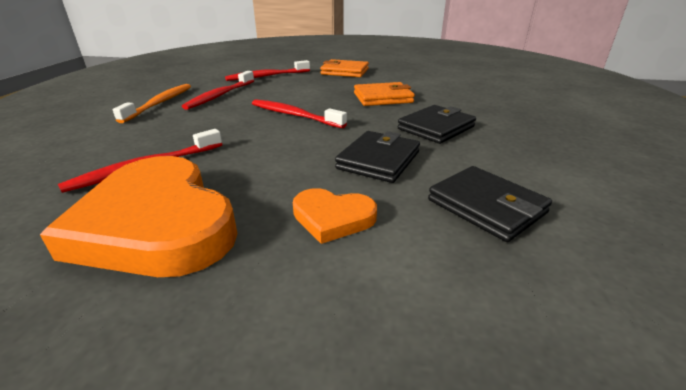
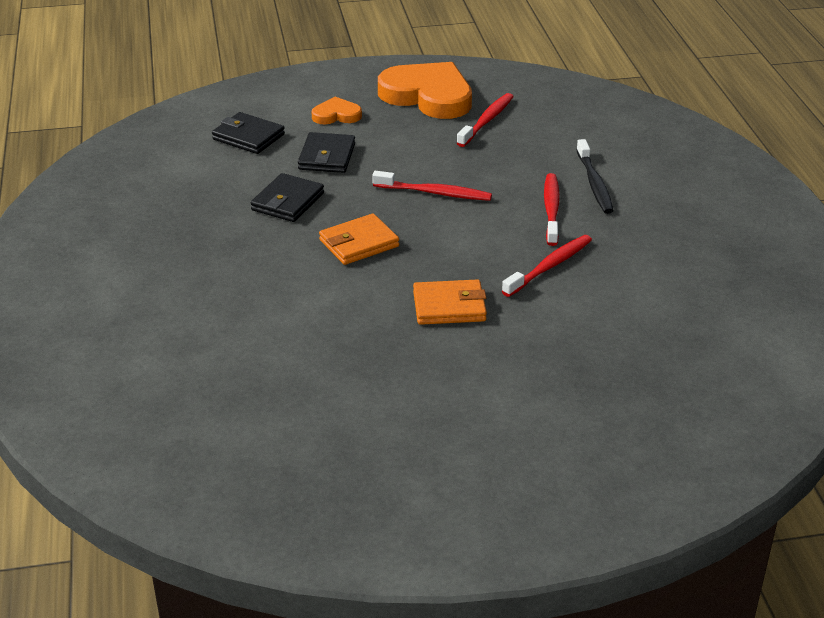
camera: 160 degrees right, 5 degrees up
(160, 103) = (594, 183): orange toothbrush -> black toothbrush

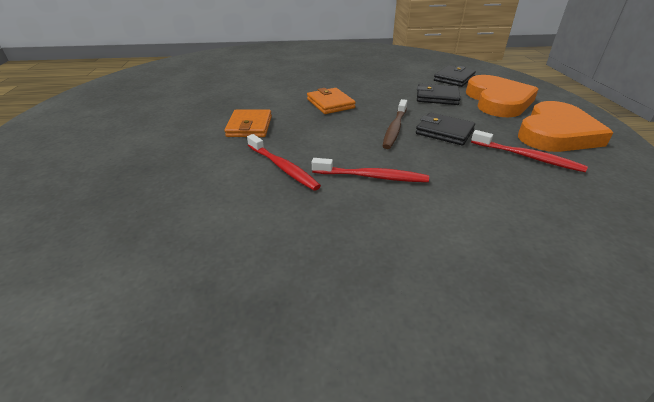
camera: 95 degrees right, 0 degrees up
(287, 202) = (379, 87): black wallet -> black wallet (444, 132)
(336, 115) = (498, 101): orange heart -> orange heart, size x2.07
(434, 193) = (394, 128): red toothbrush -> brown toothbrush
(594, 183) = (424, 207): black toothbrush -> none

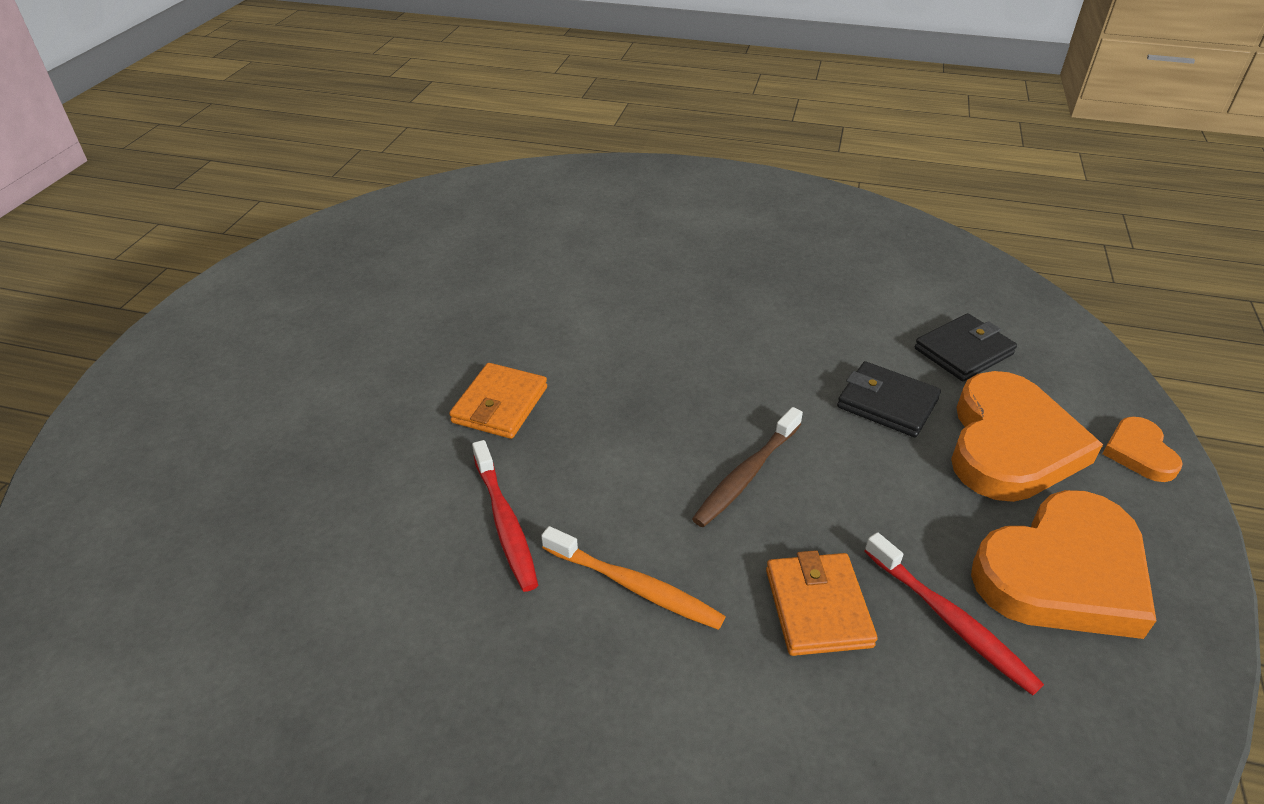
camera: 20 degrees right, 5 degrees up
(330, 103) = (668, 375): orange wallet -> orange wallet (818, 607)
(372, 177) = (634, 586): red toothbrush -> orange toothbrush
(444, 132) = (835, 508): black wallet -> none
(547, 95) = (1139, 453): none -> orange heart

